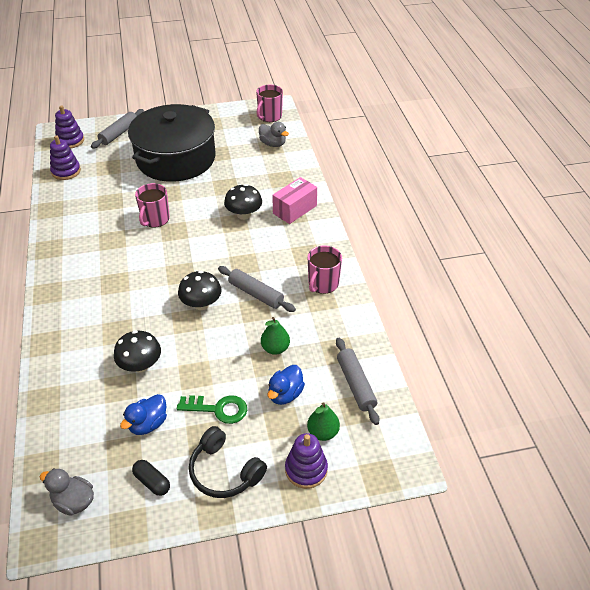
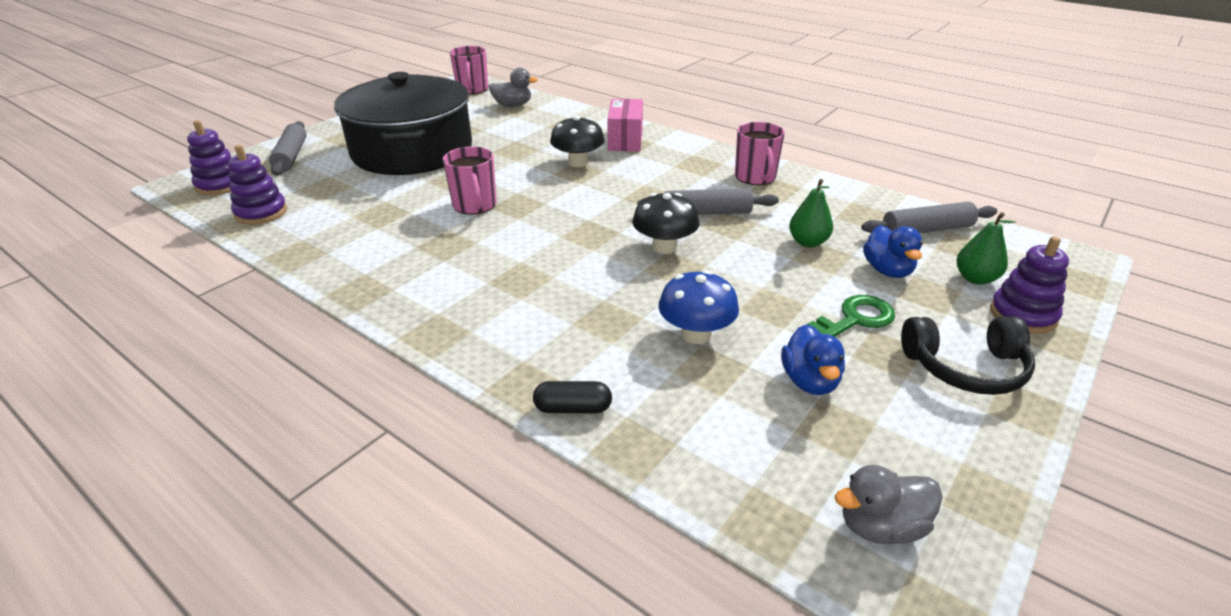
camera: 40 degrees left, 10 degrees down
(140, 365) = (696, 334): black mushroom -> blue mushroom
(152, 482) = (922, 432): black capsule -> black capsule (573, 408)
(356, 384) = (926, 229): grey rolling pin -> grey rolling pin turned 45 degrees counterclockwise

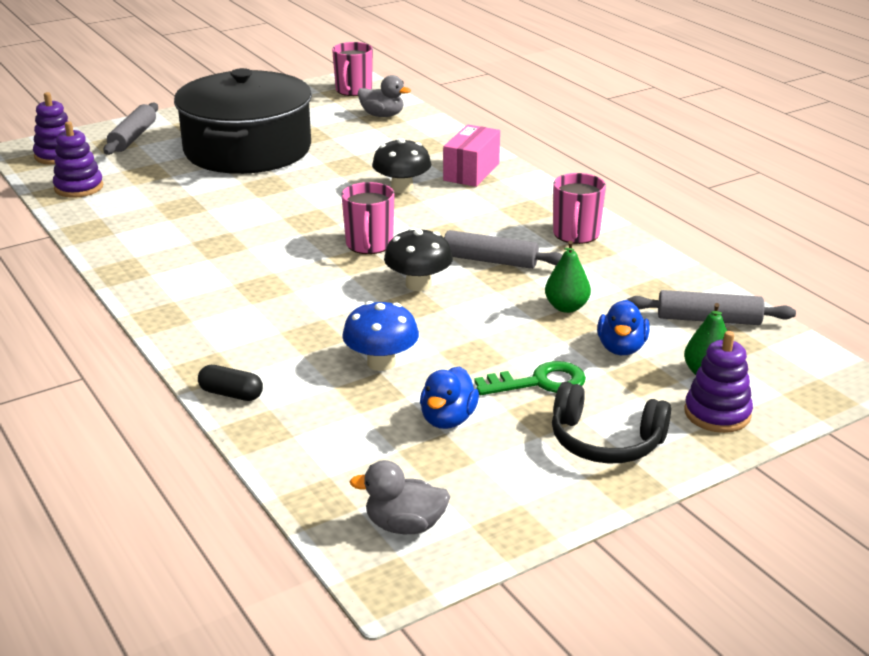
camera: 20 degrees right, 5 degrees down
(475, 205) = (270, 213): pink mug -> pink mug (369, 244)

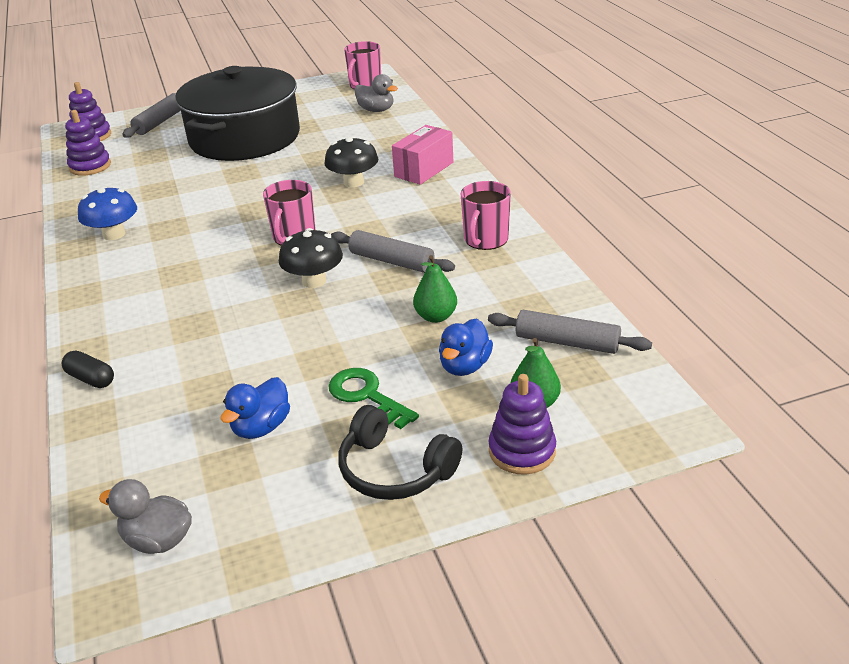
camera: 15 degrees right, 5 degrees up
(381, 363) = (236, 360): blue mushroom -> blue mushroom (114, 234)
(539, 382) = (367, 396): green key -> green key turned 135 degrees counterclockwise

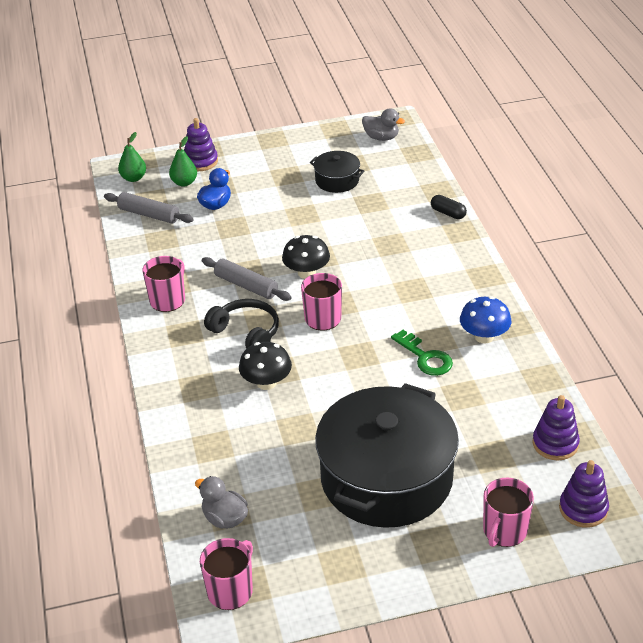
camera: 175 degrees left, 5 degrees up
(160, 122) = (504, 531): grey rolling pin -> pink mug
(261, 427) = (337, 180): blue duck -> black pot
(367, 396) = (277, 192): green key -> green key (425, 357)
(395, 470) = (267, 157): black headphones -> black headphones (246, 333)
(424, 169) = (195, 394): pink box -> none
(436, 316) = (224, 238): green pear -> green pear (133, 178)

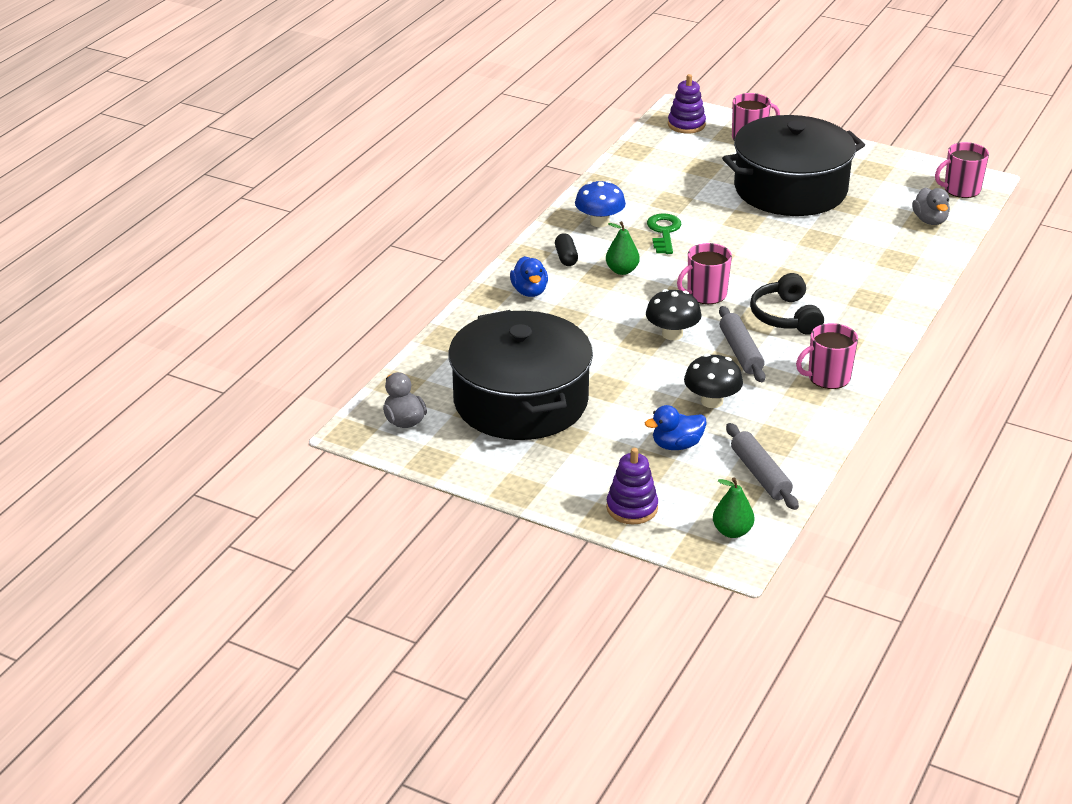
camera: 140 degrees left, 5 degrees down
(184, 182) = (680, 491): green pear -> green pear (622, 270)
(266, 382) = (810, 276): black mushroom -> black mushroom (712, 401)
(337, 180) = (520, 401): black pot -> black pot, size x2.27
(440, 249) = (529, 291): none -> blue duck
(448, 213) = (472, 315): black capsule -> black capsule (566, 257)
(555, 443) = (652, 153): purple stacking toy -> none

